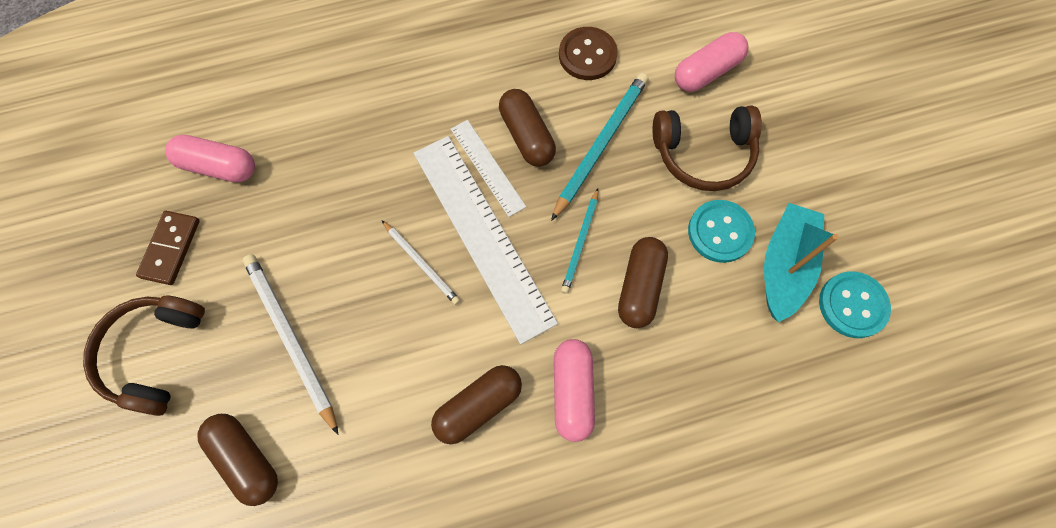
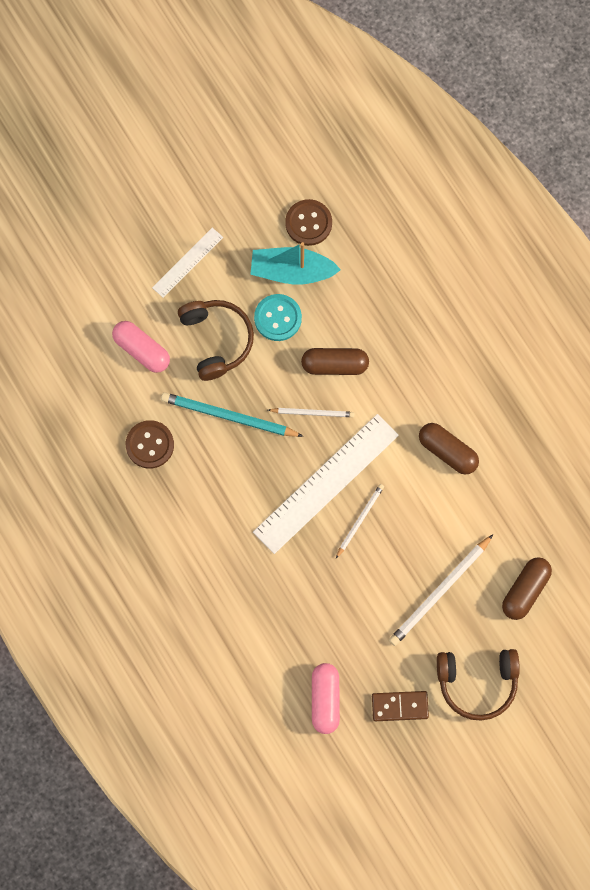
camera: 105 degrees left, 5 degrees up
(487, 167) = (270, 495): white ruler -> white ruler (187, 262)
(527, 136) = (236, 473): brown capsule -> none
(572, 391) = (420, 393): pink capsule -> none
(580, 242) = (312, 413): turquoise pencil -> white pencil
(852, 305) = (308, 223): turquoise button -> brown button

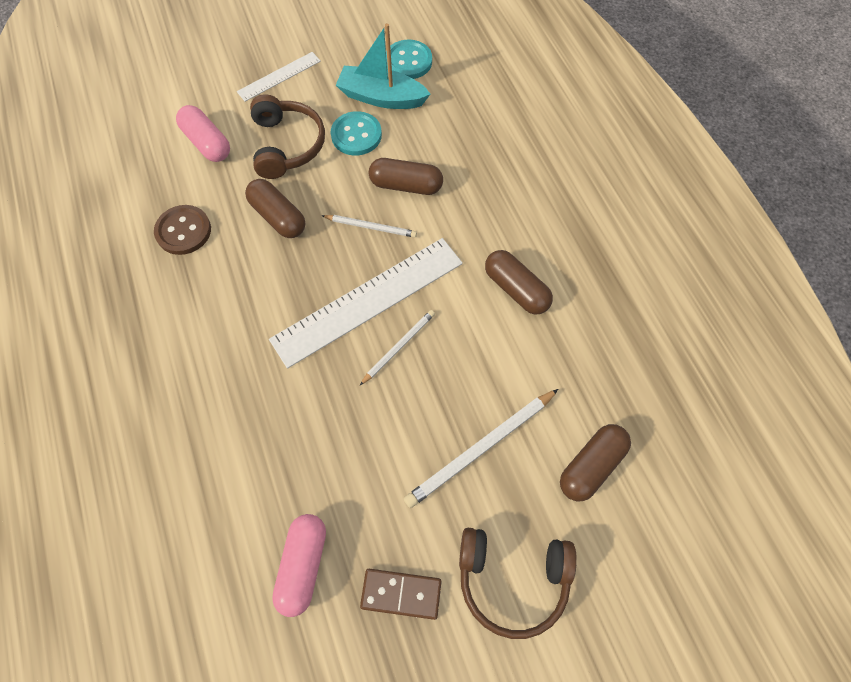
camera: 10 degrees right, 10 degrees down
(229, 416) = (278, 217): turquoise pencil -> brown capsule
(308, 223) = (408, 61): brown button -> turquoise button

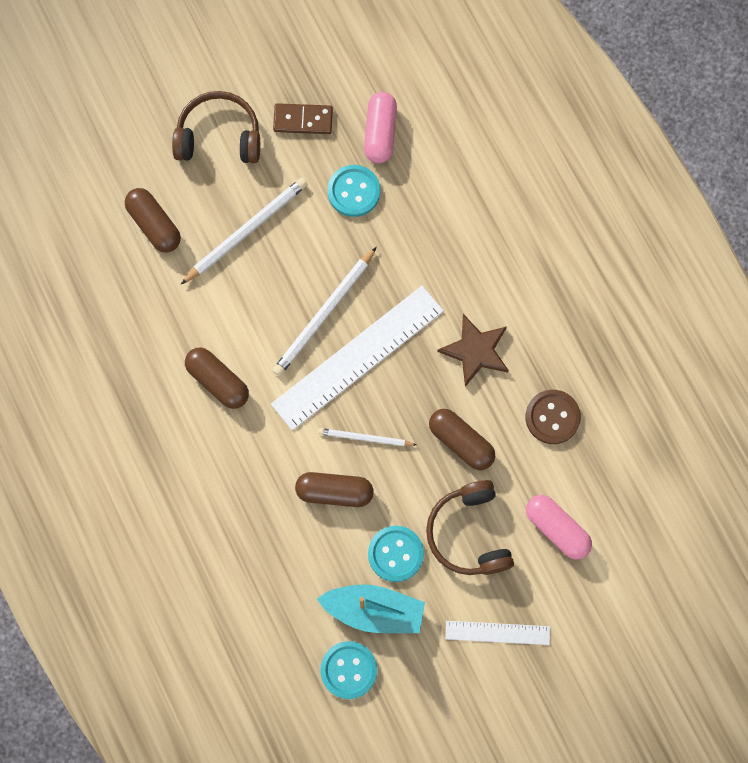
camera: 175 degrees right, 10 degrees up
(244, 297) = (476, 351): none -> brown star
(279, 76) = (497, 632): white ruler -> white ruler turned 45 degrees clockwise
(348, 487) = (354, 191): none -> turquoise button
(399, 347) = (324, 314): white pencil -> white pencil, size x1.69
(591, 466) = (154, 225): brown capsule -> brown capsule turned 75 degrees counterclockwise

